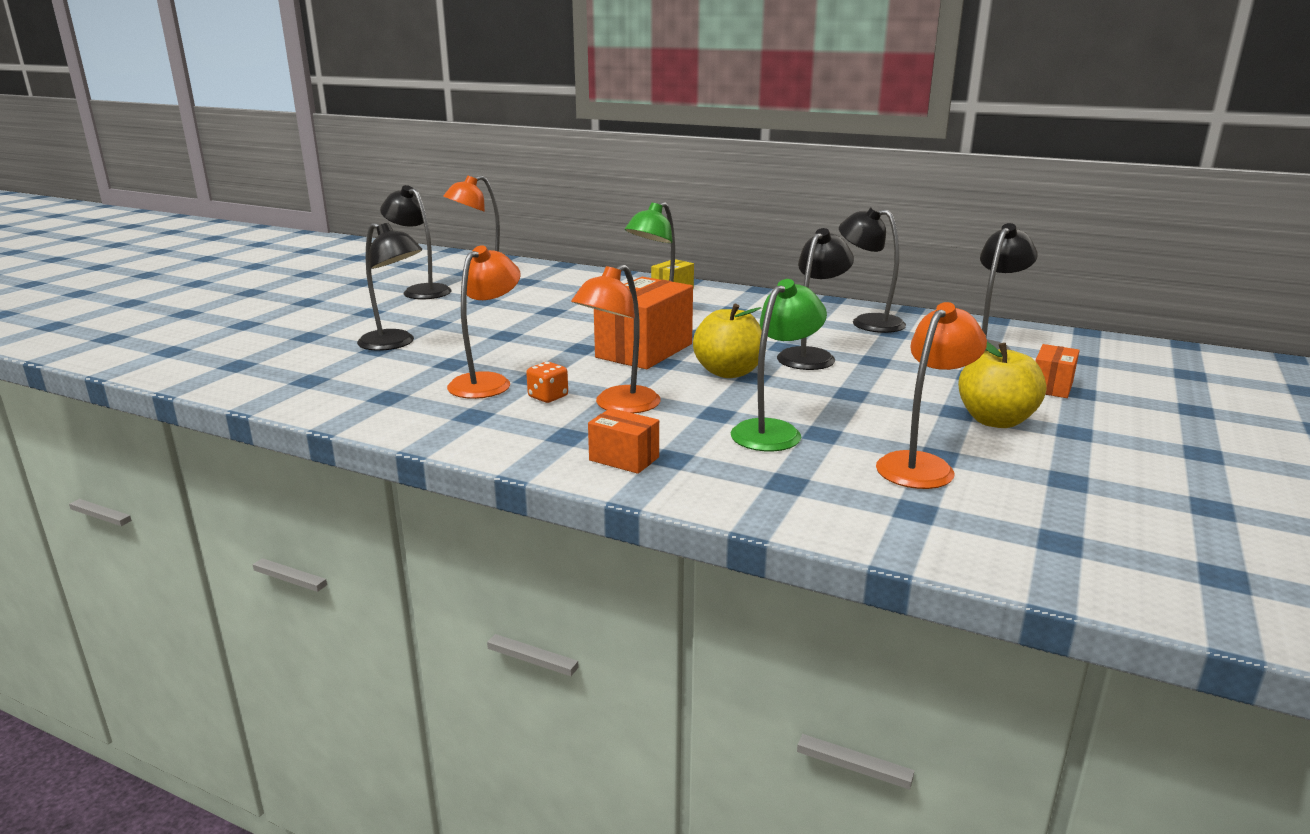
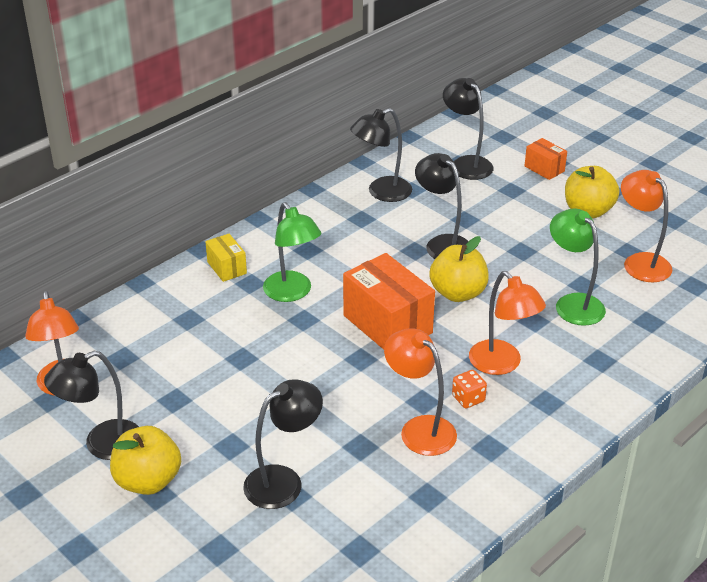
camera: 70 degrees left, 15 degrees up
(383, 307) = (148, 481): none -> yellow apple
(624, 459) = (595, 382): orange box -> none

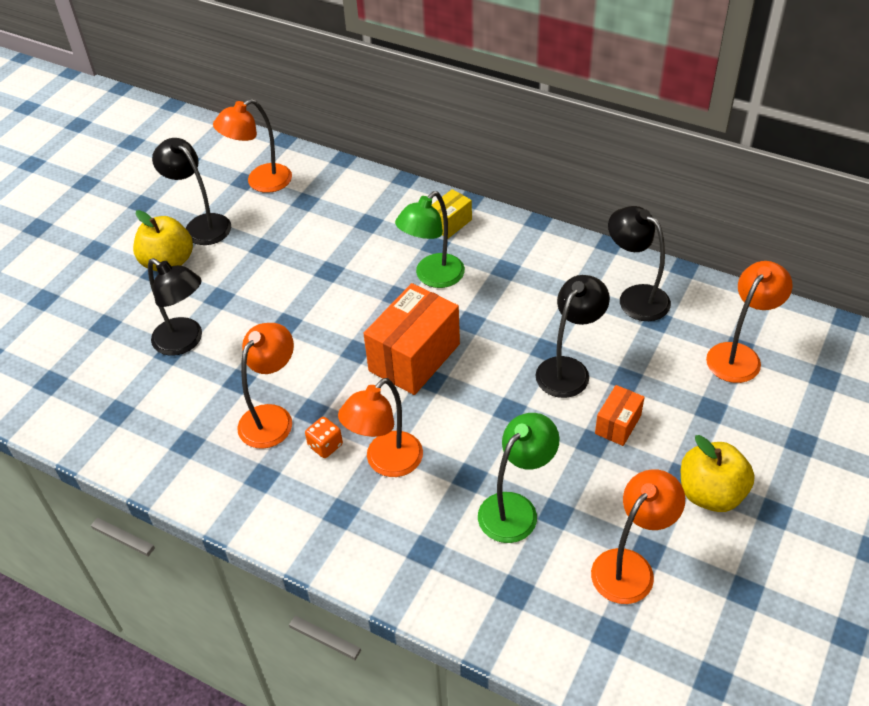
camera: 75 degrees right, 10 degrees up
(458, 293) = (488, 401): yellow apple -> none
(466, 163) = (739, 355): black lamp -> orange lamp
(544, 169) = (778, 432): orange box -> orange box (617, 424)

